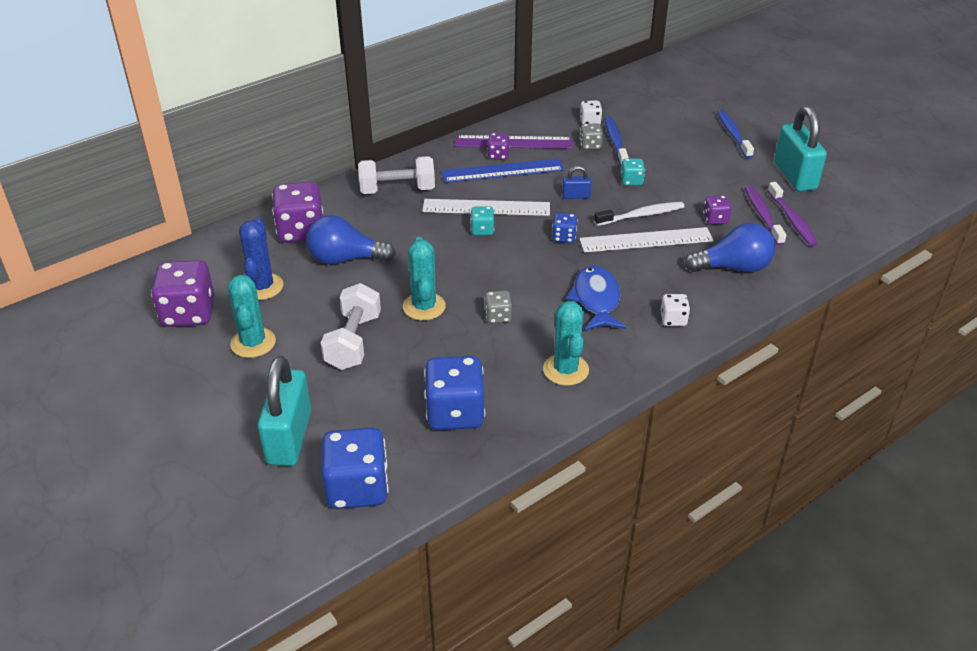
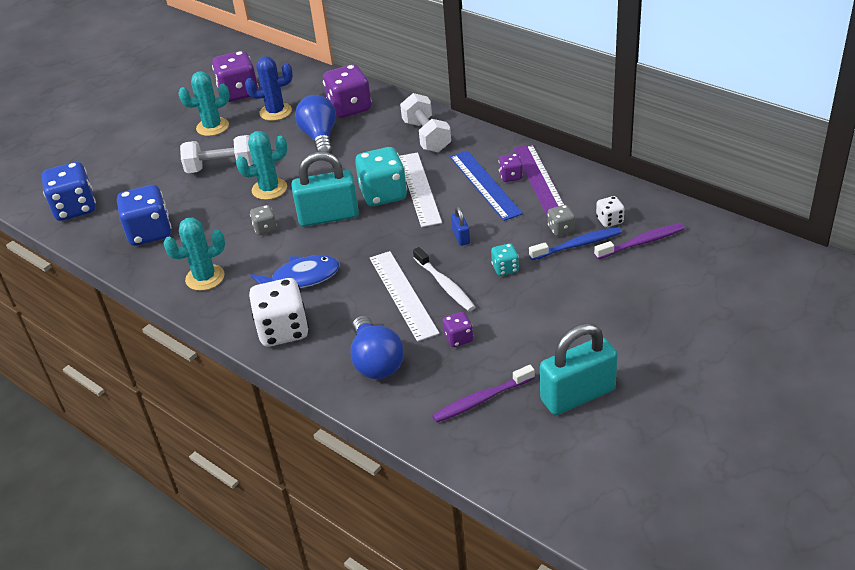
camera: 80 degrees right, 0 degrees up
(289, 437) = (120, 169): turquoise padlock -> turquoise padlock (328, 216)
(482, 230) = (383, 194): turquoise dice -> turquoise dice, size x2.02
(564, 237) = (389, 242): blue dice -> none
(673, 319) = (283, 330): white dice -> white dice, size x2.02
(733, 134) = (647, 332): blue toothbrush -> none
(762, 215) = (481, 375): purple toothbrush -> purple toothbrush (641, 242)

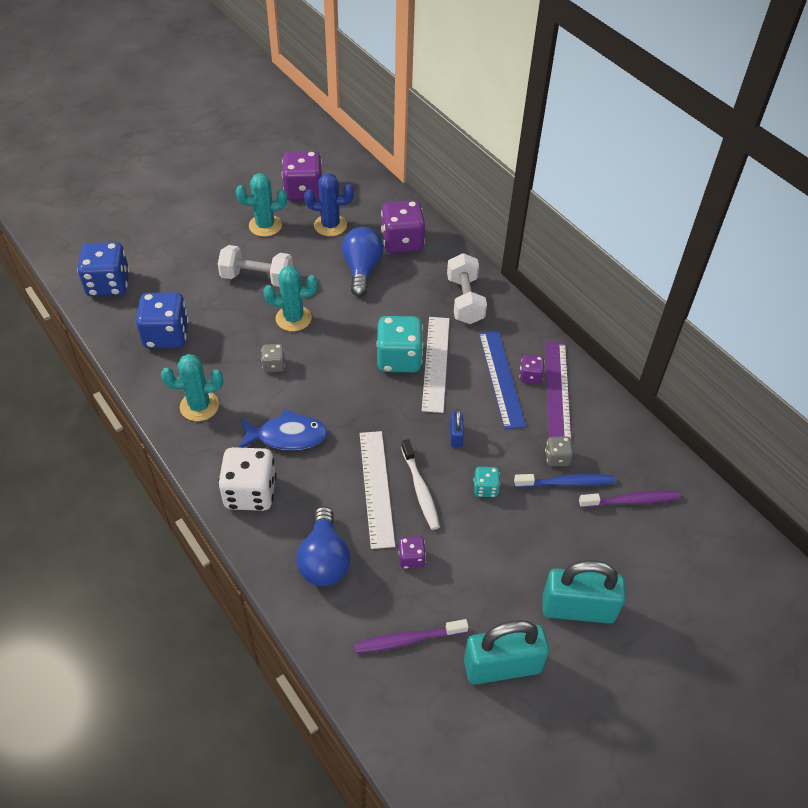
camera: 10 degrees right, 10 degrees up
(328, 216) = (338, 369): turquoise padlock -> turquoise padlock (578, 609)
(609, 220) = (609, 463): white dice -> none

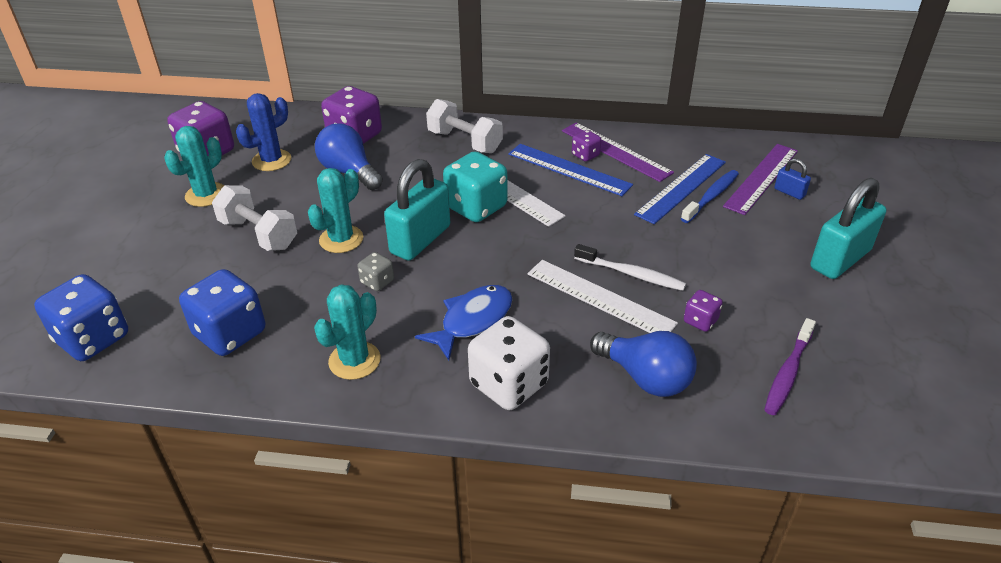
camera: 45 degrees left, 10 degrees down
(257, 278) = (259, 234): white dumbbell -> white dumbbell turned 75 degrees clockwise
(455, 436) = (597, 223): blue padlock -> blue padlock (789, 192)
(485, 488) = (671, 239): turquoise dice -> none
(502, 666) = (864, 332): turquoise padlock -> turquoise padlock (420, 240)
(557, 458) = (681, 188): grey dice -> blue ruler
(631, 501) = (761, 178): purple toothbrush -> purple ruler

